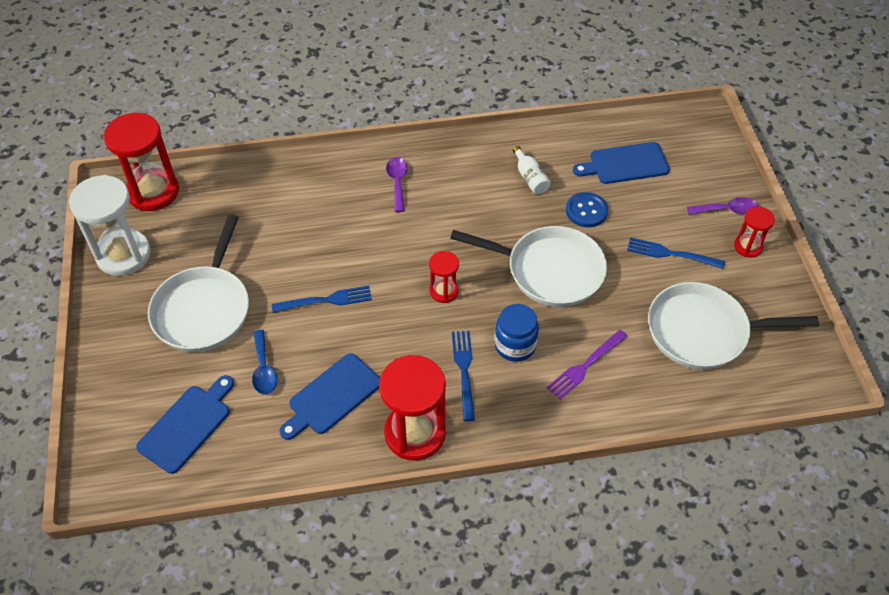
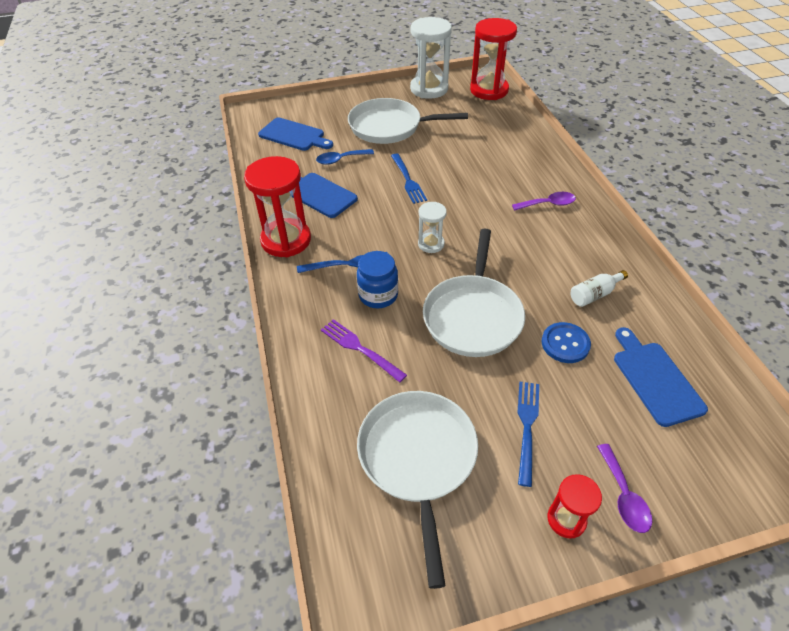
camera: 85 degrees right, 5 degrees down
(444, 291) = (431, 244): red hourglass -> white hourglass

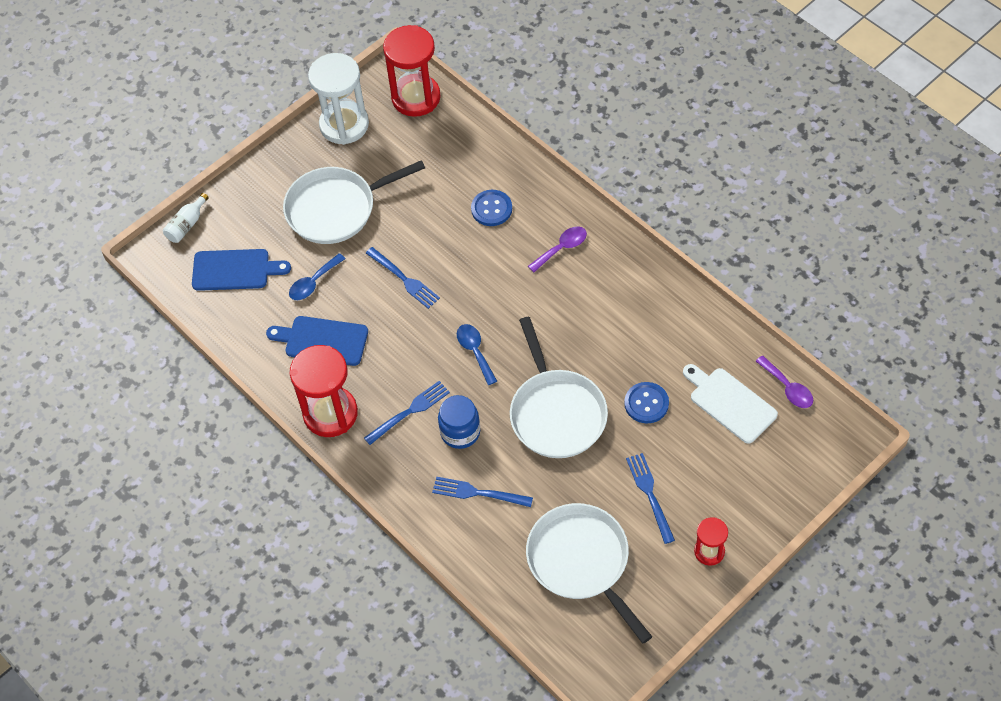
camera: 25 degrees left, 10 degrees up
(360, 349) = (478, 493): purple fork -> blue fork
(431, 244) = (475, 351): white hourglass -> blue spoon
(505, 163) = (491, 209): none -> blue button
(594, 294) = (649, 340): white bottle -> white bottle (187, 225)
(623, 496) = (741, 514): purple spoon -> purple spoon (788, 388)
(655, 379) = (730, 403): blue cutting board -> white cutting board

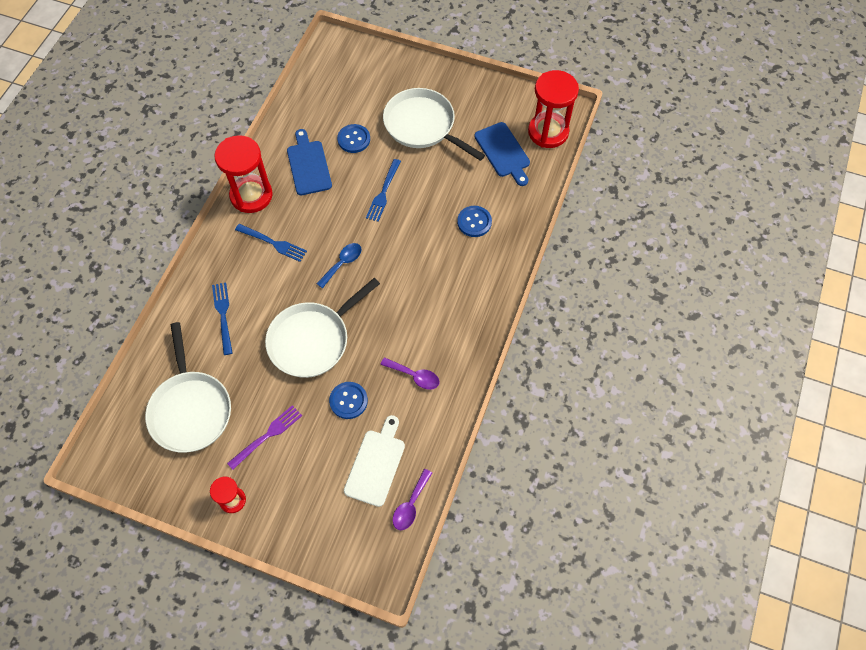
camera: 60 degrees right, 5 degrees up
(187, 225) = (365, 48): white bottle -> none
(235, 270) = (342, 90): blue cutting board -> blue cutting board (503, 152)
(313, 282) = (354, 139): blue spoon -> blue button
(344, 125) = (498, 99): white hourglass -> none
(460, 432) = (269, 282): blue jar -> none
(562, 248) = (463, 284): purple spoon -> purple spoon (414, 376)
(581, 562) = (190, 409): white pan -> white pan turned 135 degrees clockwise
(650, 494) = (267, 435): blue fork -> purple fork

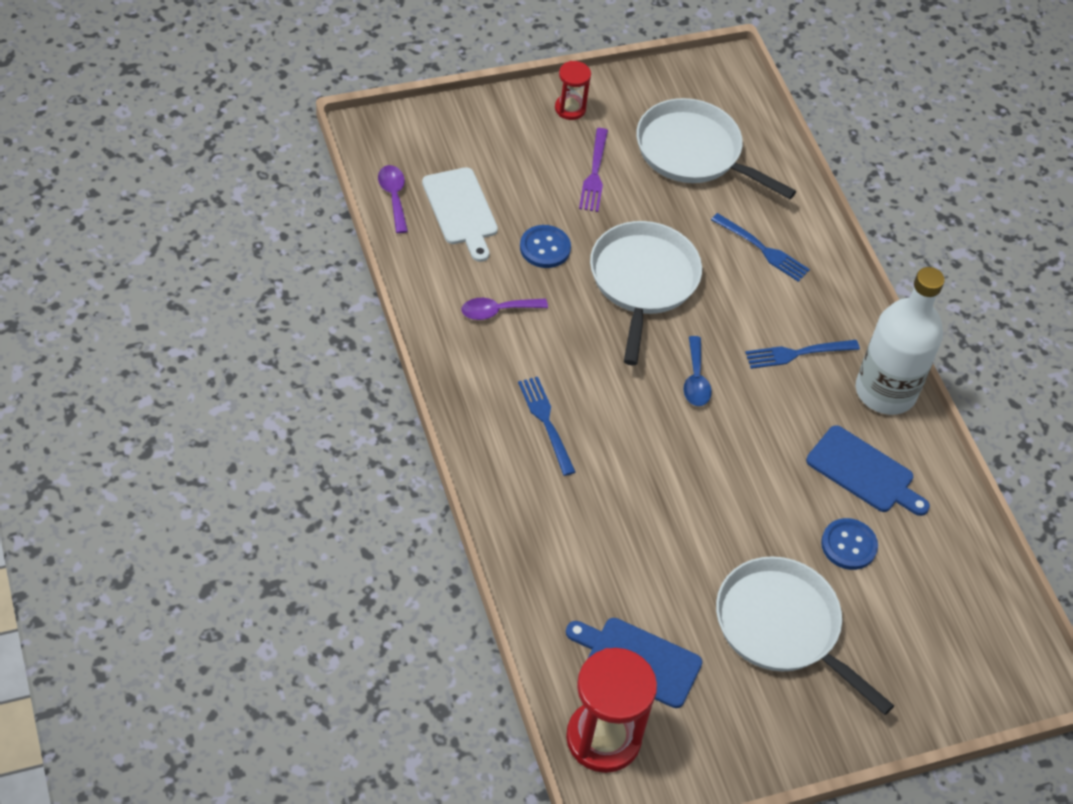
camera: 135 degrees right, 10 degrees down
(251, 195) = (885, 391): red hourglass -> white bottle
(383, 192) = (737, 497): blue fork -> blue fork (546, 422)
(423, 126) = (782, 627): white pan -> white pan turned 135 degrees counterclockwise
(474, 222) = (588, 531): blue button -> none

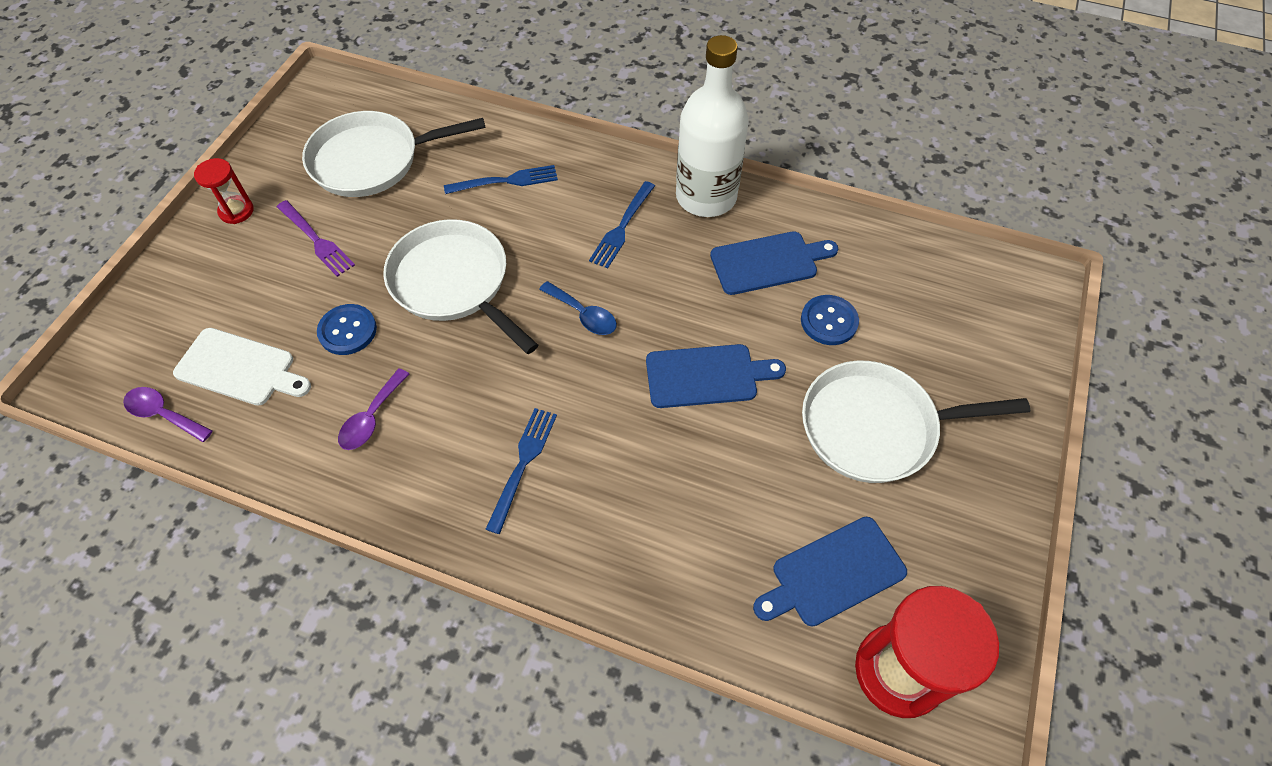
camera: 45 degrees left, 5 degrees up
(546, 422) = (523, 464): blue fork -> blue fork turned 90 degrees clockwise
(720, 491) = (707, 376): none -> blue cutting board

